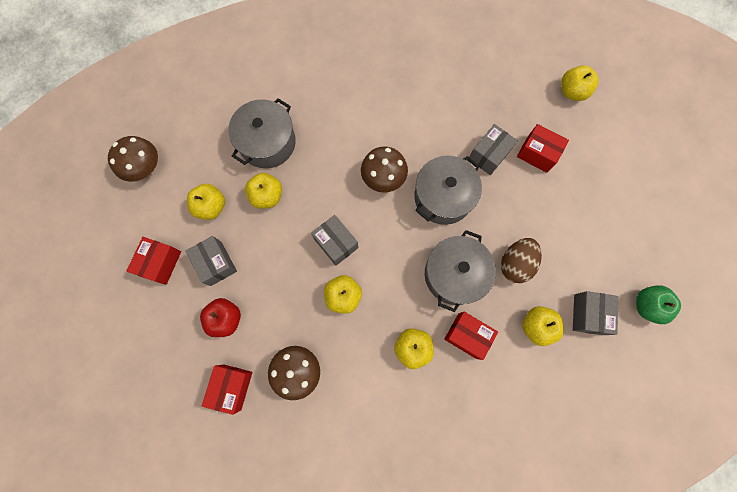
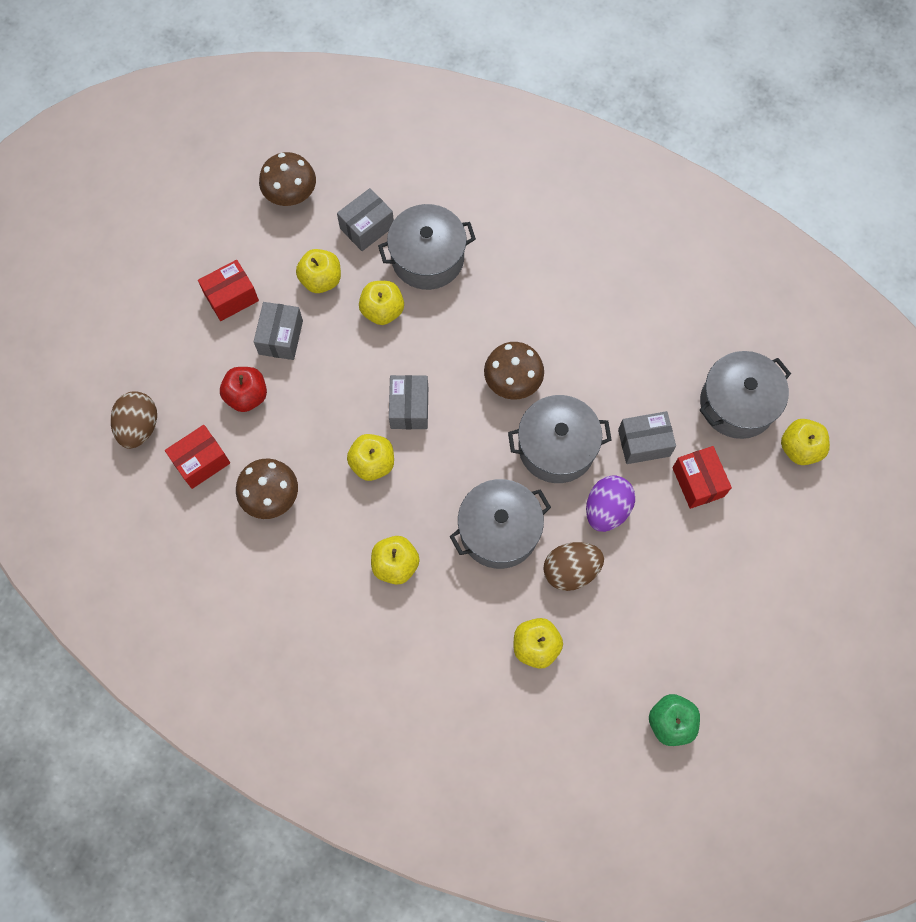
camera: 40 degrees right, 5 degrees down
(169, 399) = (139, 427): none -> brown egg
(467, 336) = (459, 597): red box -> none
(503, 210) = (607, 509): none -> purple egg
(518, 92) = (737, 404): none -> grey pot
(588, 314) = (600, 679): grey box -> grey box (367, 227)

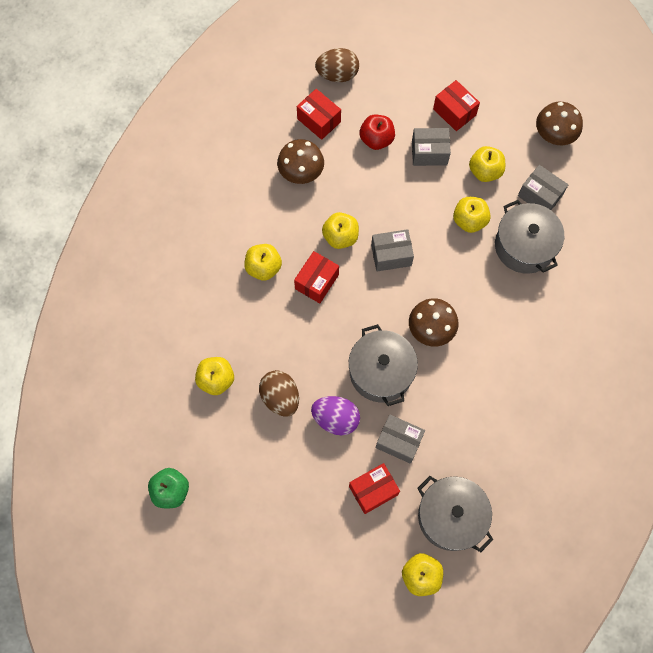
camera: 80 degrees right, 0 degrees up
(427, 502) = (316, 282): none -> red box
(499, 530) = (303, 338): grey pot -> none
(644, 443) = (399, 441): grey box -> grey box turned 45 degrees counterclockwise

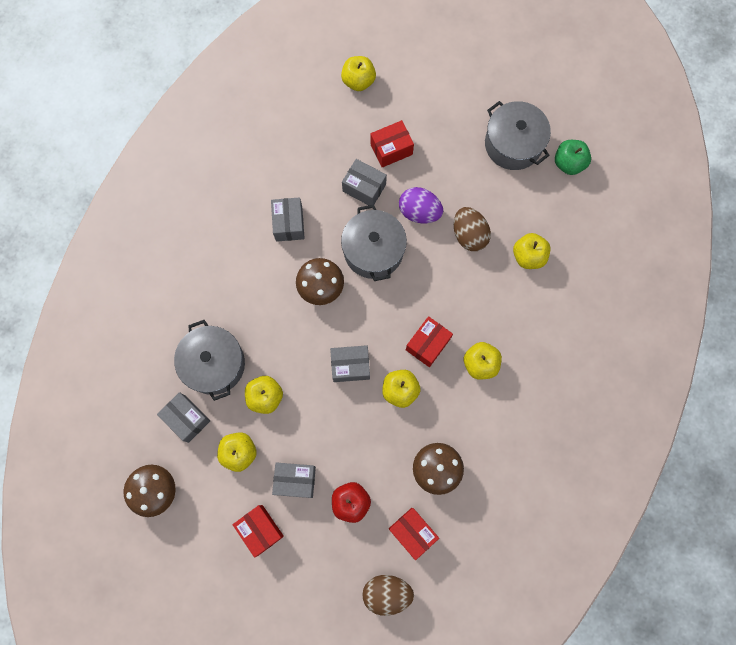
camera: 175 degrees left, 5 degrees up
(451, 516) = (327, 123): grey pot -> grey pot (513, 144)
(475, 393) = (289, 224): none -> grey box

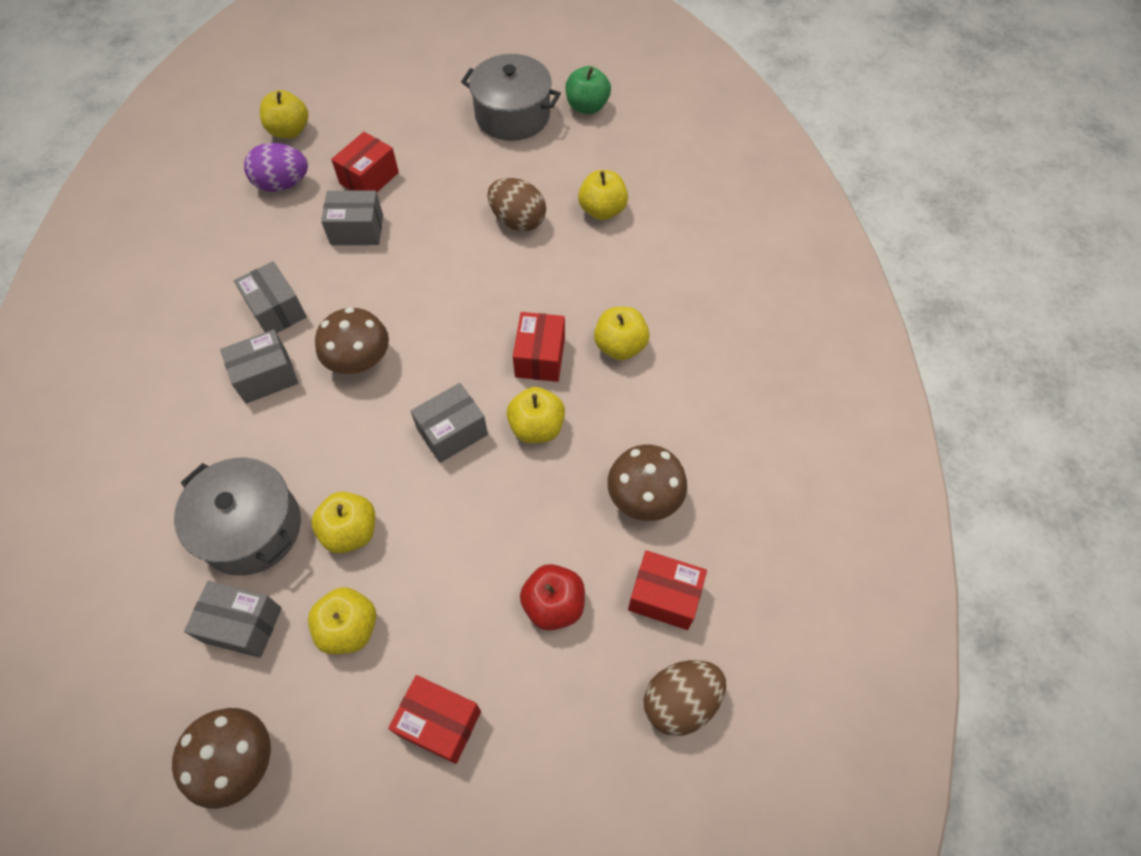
camera: 30 degrees left, 15 degrees down
(295, 480) = (456, 620): grey box -> grey box (266, 376)
(373, 250) = (407, 289): grey pot -> none
(419, 212) = (442, 224): purple egg -> purple egg (283, 184)

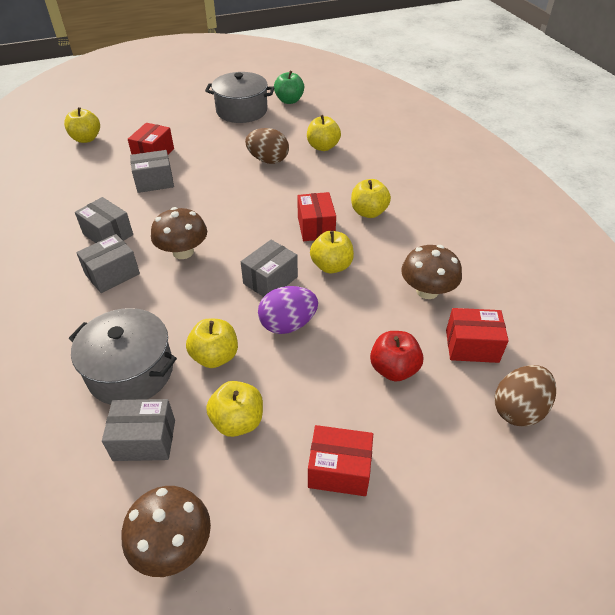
camera: 15 degrees left, 15 degrees down
(283, 184) = (90, 166): purple egg -> purple egg (288, 324)

